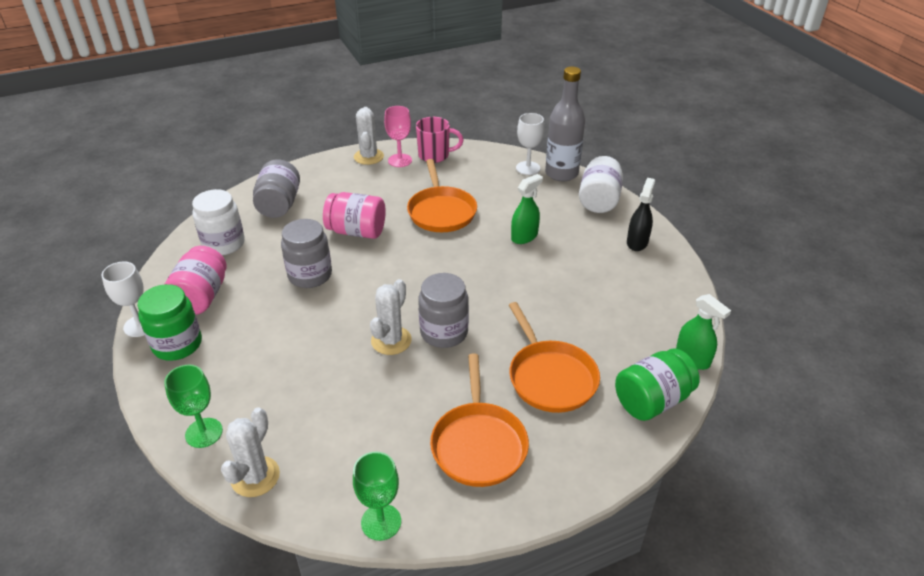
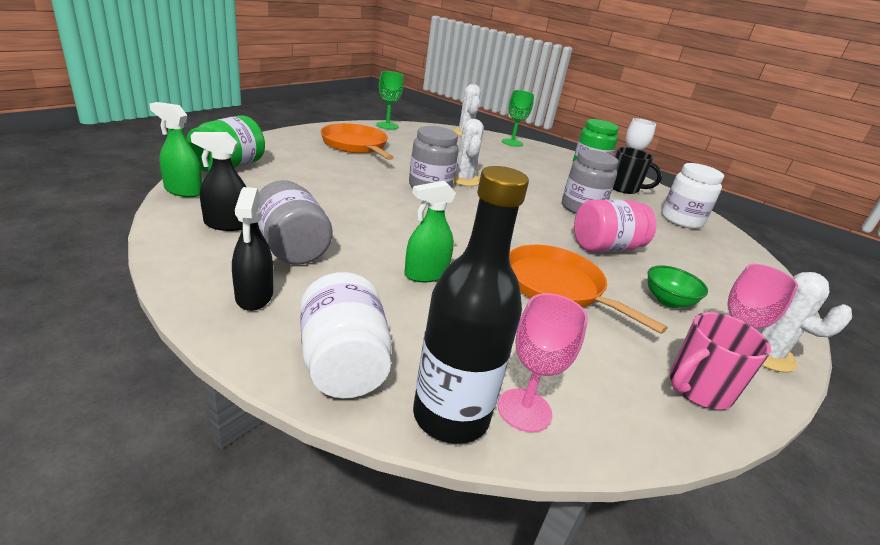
camera: 145 degrees right, 10 degrees down
(201, 297) = (624, 188): pink jar -> black mug
(279, 205) = (714, 260): grey jar -> grey jar (292, 247)
(377, 189) = (668, 301): none -> green bowl
(524, 236) = (426, 274): green spray bottle -> green spray bottle turned 45 degrees clockwise
(528, 168) = (524, 410): white goblet -> pink goblet
(550, 377) = (322, 171): orange pan -> none
(561, 173) = (450, 416): grey bottle -> black bottle
(653, 306) = (227, 224): none -> black spray bottle

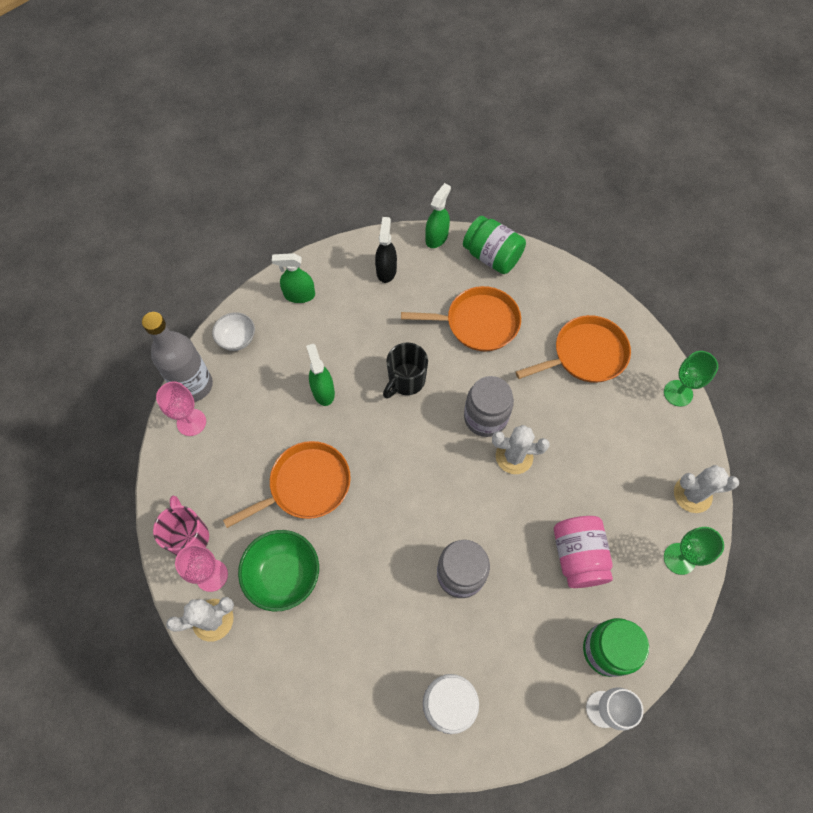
camera: 105 degrees right, 35 degrees up
(254, 296) = (299, 295): black spray bottle -> green spray bottle
(292, 247) = (357, 310): grey jar -> none
(319, 180) = (478, 323): none -> orange pan
(343, 364) = (237, 339): white jar -> white bowl
(450, 416) = (194, 385): black bottle -> grey bottle
(605, 247) = (372, 560): pink jar -> pink jar (577, 556)
(624, 188) = (538, 671): black mug -> black mug (406, 380)
(668, 301) = (284, 575): green bowl -> green bowl, size x1.62

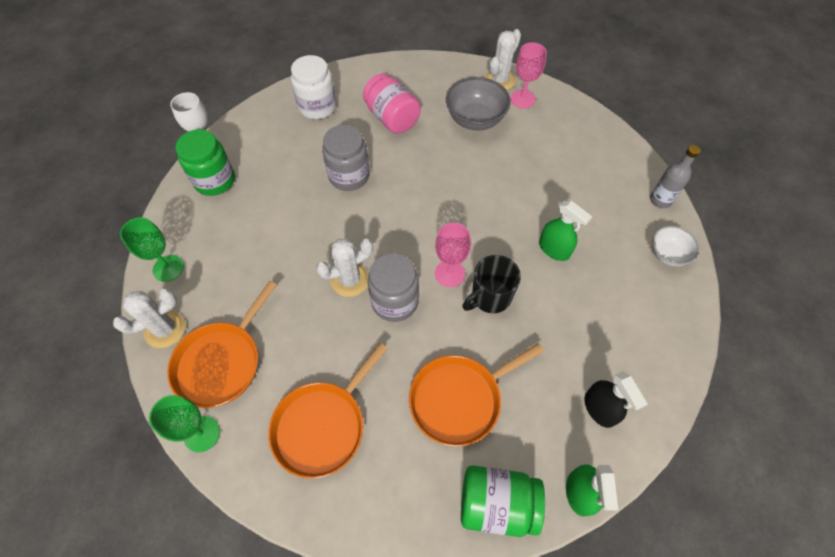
camera: 150 degrees right, 5 degrees down
(189, 536) = (558, 110): pink mug -> none
(191, 422) = (632, 174): pink goblet -> pink goblet (449, 273)
(194, 385) = (660, 200): grey bottle -> grey bottle, size x0.59
(284, 575) = (475, 119): green bowl -> grey bowl
(299, 295) = (657, 328): green spray bottle -> none
(306, 485) = (506, 176): orange pan -> orange pan (221, 362)
(406, 380) = (490, 297): black mug -> black mug turned 135 degrees counterclockwise
(577, 556) = (259, 229): pink jar -> pink jar (392, 118)

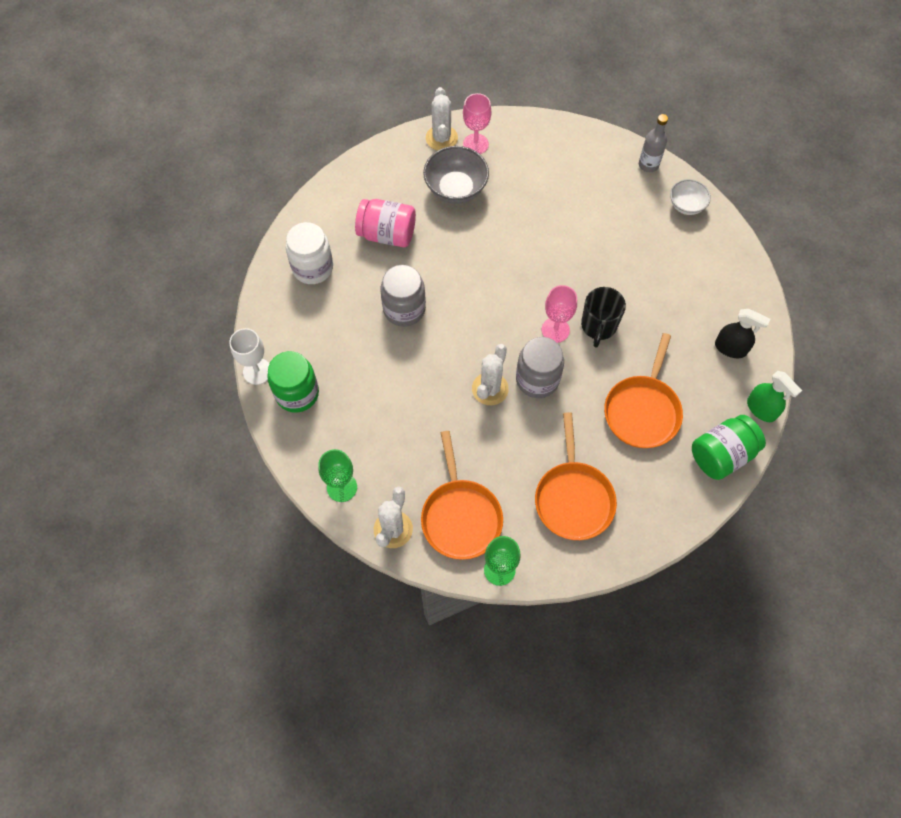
camera: 40 degrees left, 5 degrees up
(554, 249) = (610, 257): green spray bottle -> none

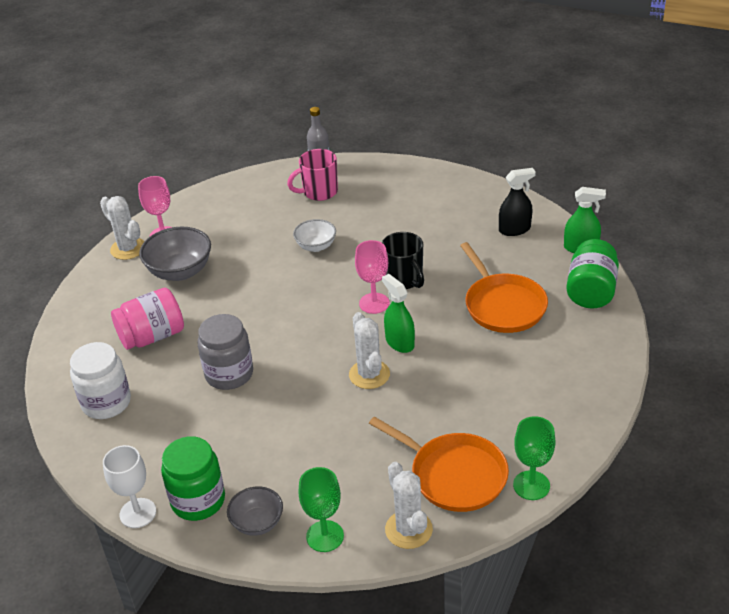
camera: 40 degrees left, 25 degrees down
(314, 441) = (257, 523): none -> grey bowl
(537, 379) = (399, 342): grey jar -> green spray bottle
(573, 498) = (525, 394): orange pan -> none
(623, 189) = (319, 192): none -> pink mug
(686, 205) = (378, 174): white bowl -> white bowl (316, 246)

